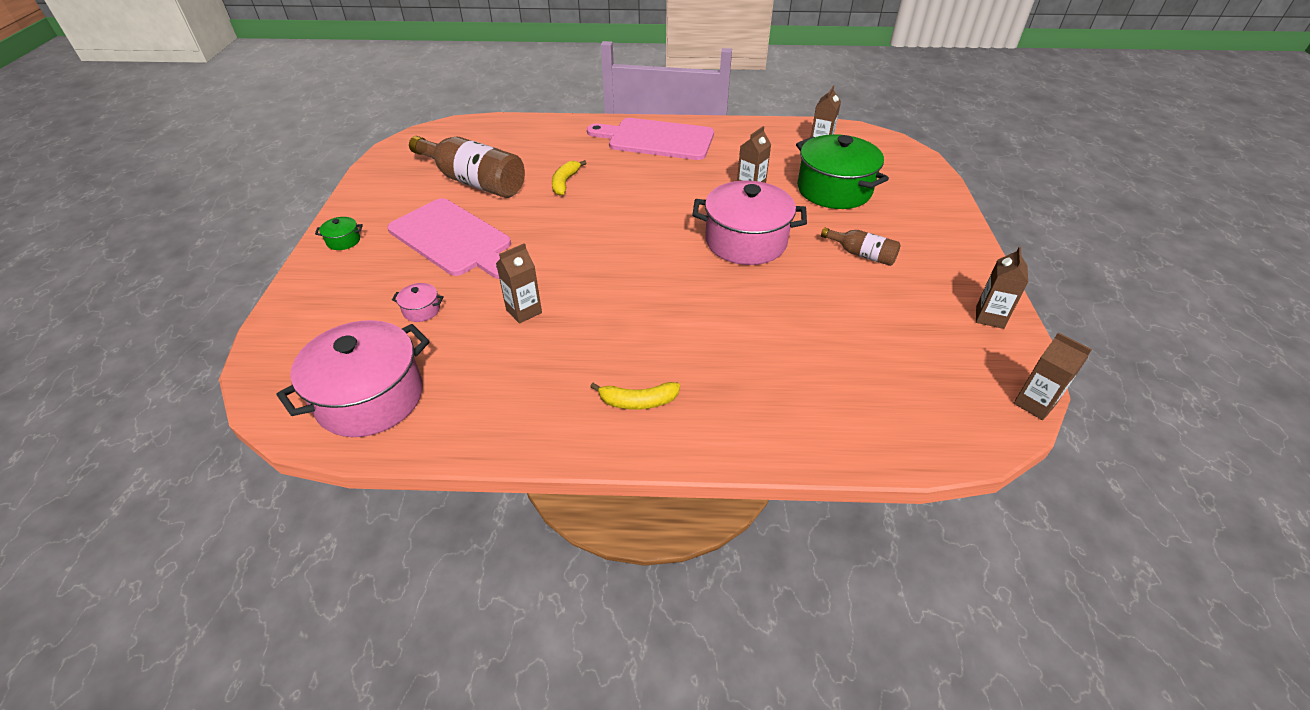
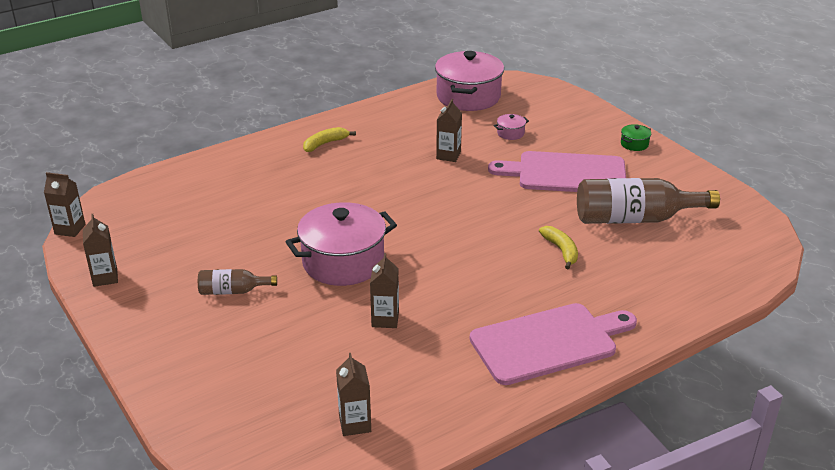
camera: 145 degrees right, 10 degrees down
(834, 190) = (297, 356): green pot -> none

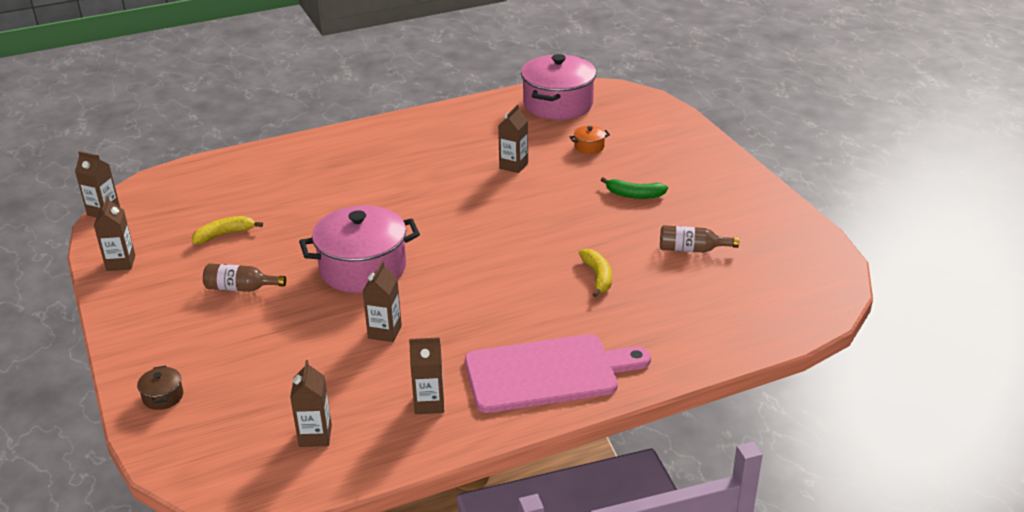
camera: 10 degrees right, 0 degrees up
(193, 402) = (163, 397): none -> brown pot
(325, 144) = (388, 144): yellow banana -> yellow banana (224, 234)
(451, 382) = (429, 403): none -> brown carton
(510, 133) = (589, 147): pink pot -> orange pot
(566, 174) = (634, 195): pink cutting board -> green banana
(634, 144) = (721, 168): green pot -> none
(635, 219) = (692, 249): brown bottle -> brown bottle, size x0.51

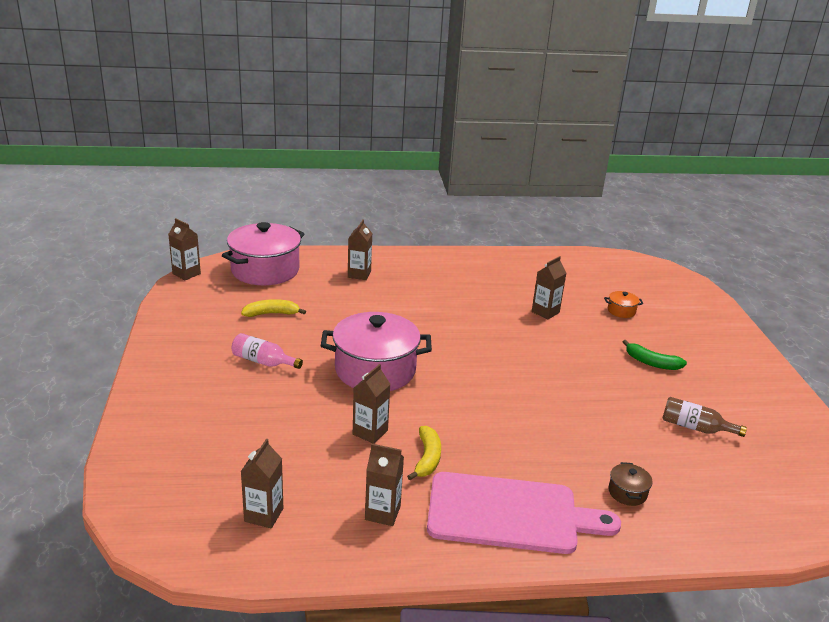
camera: 15 degrees right, 5 degrees down
(121, 263) = (177, 317): brown carton -> brown carton (359, 274)
(163, 397) = (151, 440): brown pot -> brown pot (627, 492)
(241, 288) = (263, 362): brown bottle -> pink bottle
(558, 104) = (604, 269): pink pot -> pink pot (265, 270)
(597, 277) = (591, 431): yellow banana -> yellow banana (427, 458)

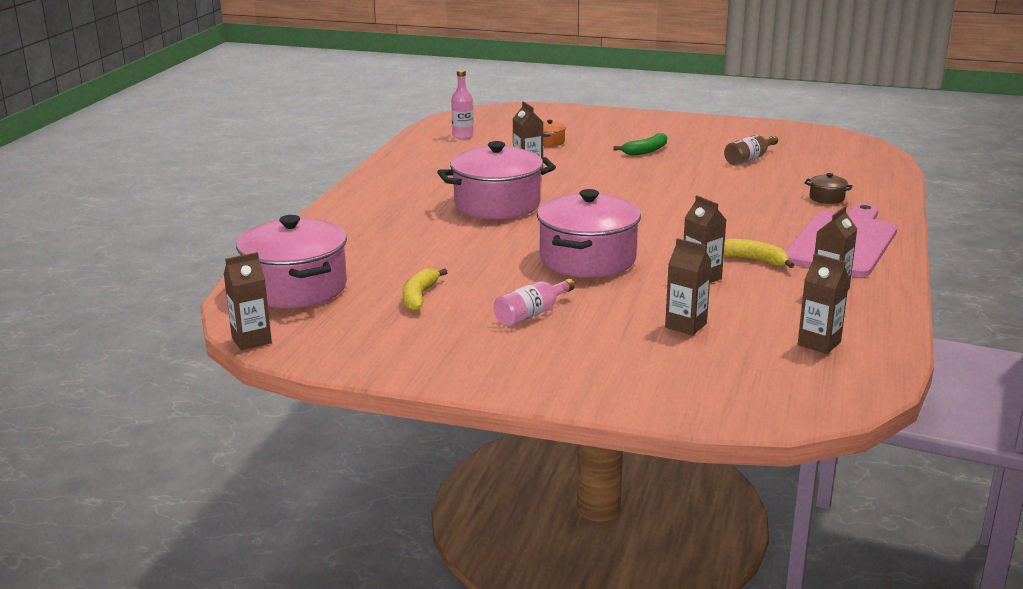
camera: 65 degrees left, 5 degrees down
(359, 274) = (363, 237): brown carton -> brown carton (686, 325)
(456, 312) = (497, 205): none -> pink pot
(593, 271) = (463, 136): none -> pink bottle

